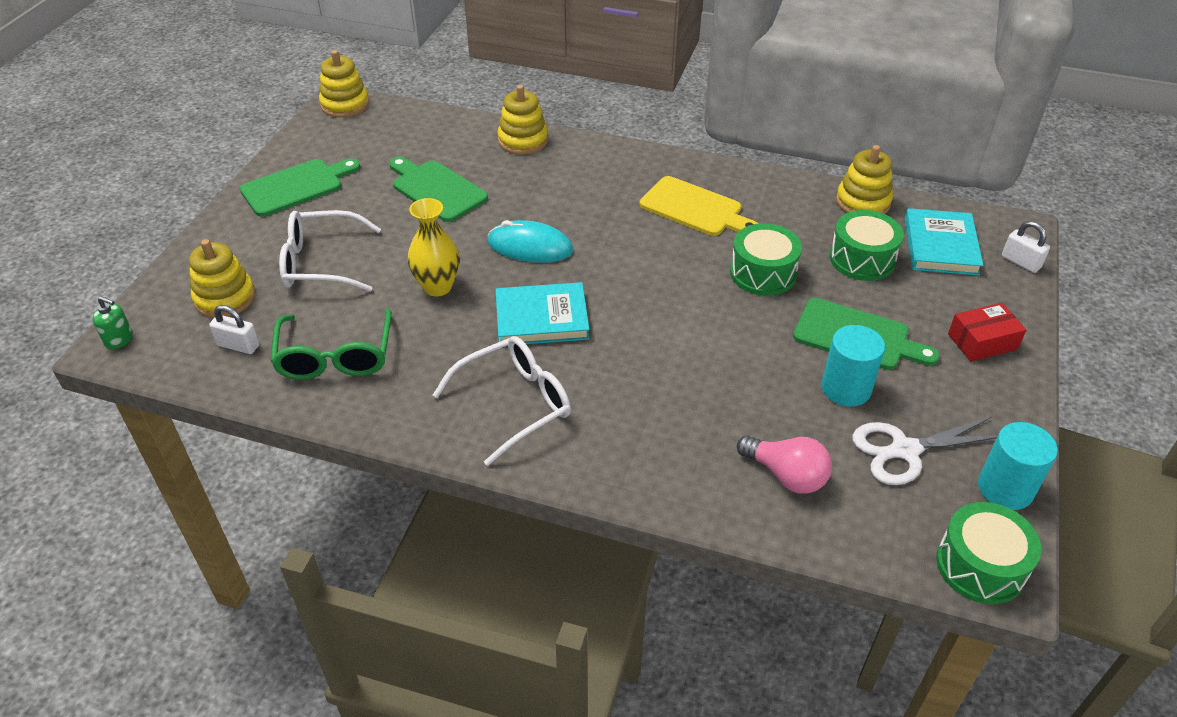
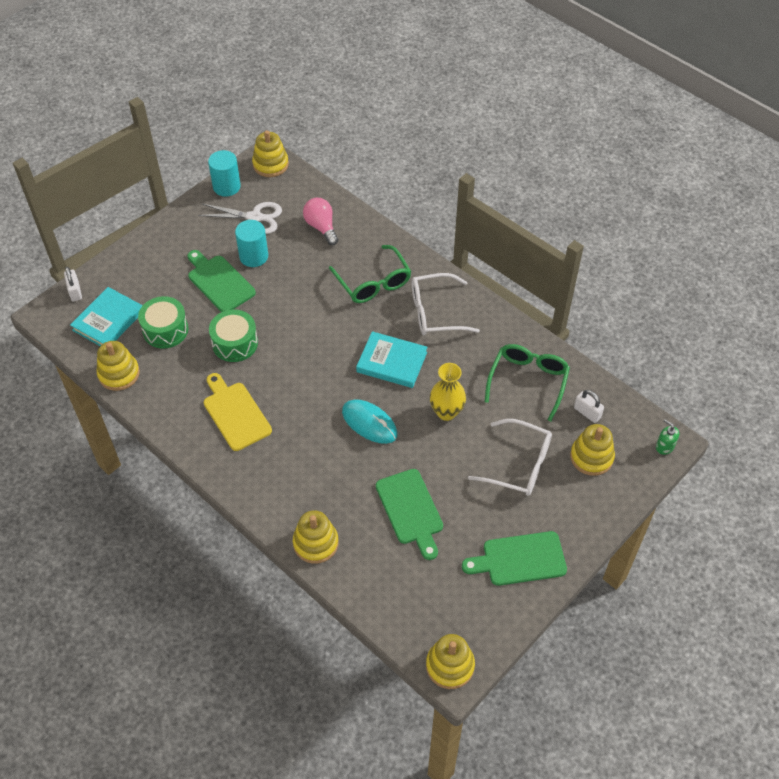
camera: 155 degrees left, 10 degrees up
(637, 415) = (373, 282): none -> green glasses
(980, 566) = (270, 164): green drum -> yellow stacking toy
(982, 341) = (156, 254): red box -> none

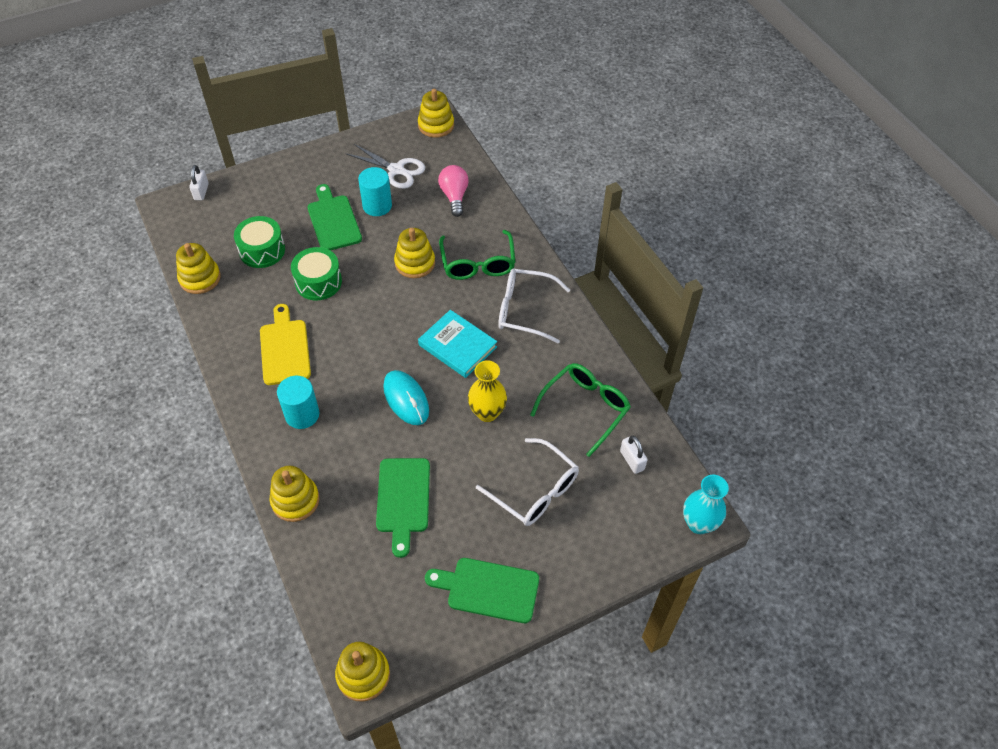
camera: 20 degrees right, 0 degrees up
(108, 320) = (216, 226): turquoise book -> none
(226, 186) = (385, 134): turquoise cylinder -> turquoise cylinder (302, 414)
(591, 457) = (614, 508): yellow stacking toy -> yellow stacking toy (415, 263)
(664, 446) = (699, 523): green soap dispenser -> turquoise vase

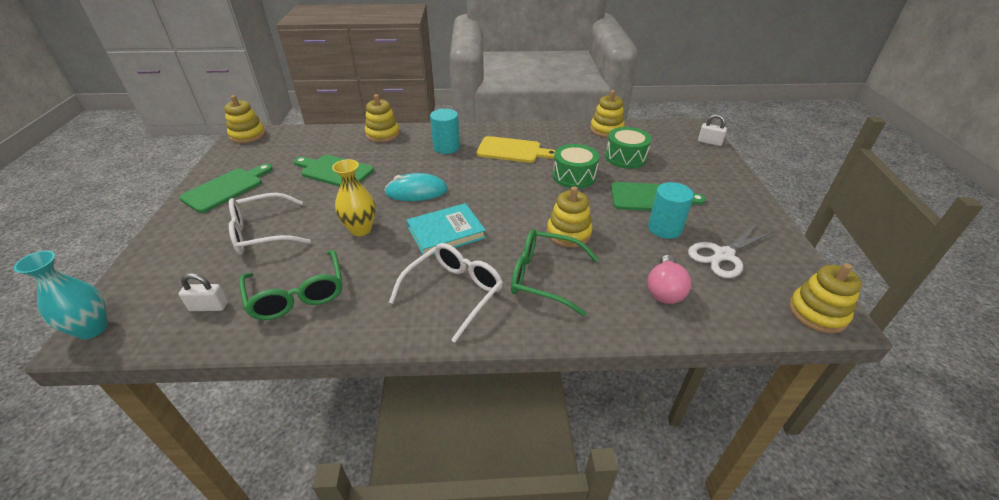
camera: 115 degrees right, 15 degrees down
(454, 196) = (664, 290): pink light bulb -> pink light bulb turned 90 degrees clockwise

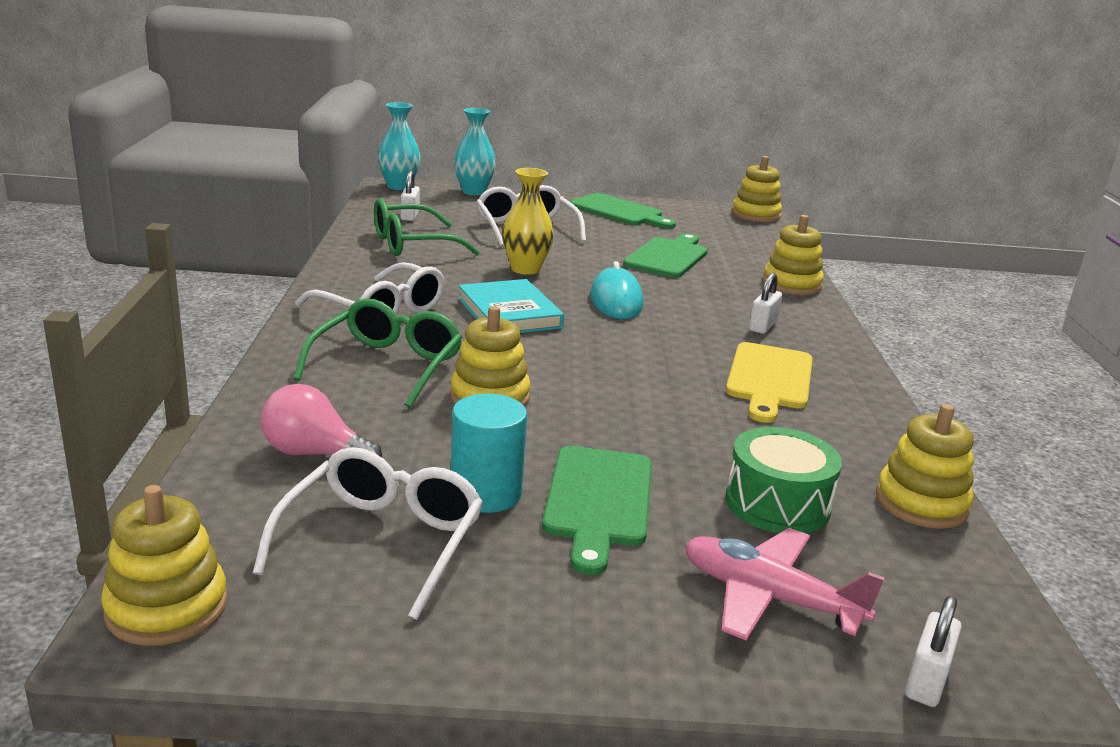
camera: 90 degrees right, 15 degrees down
(136, 270) = (473, 192): none -> turquoise vase
(446, 147) = (762, 326): turquoise cylinder -> white padlock
(574, 176) = (679, 428): green drum -> none
(688, 164) = (769, 597): none -> pink plane
(723, 255) = (381, 542): white scissors -> white glasses

